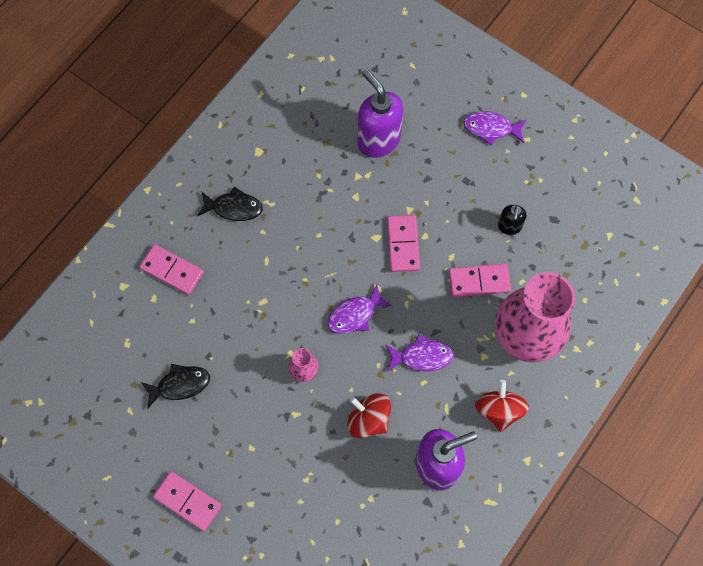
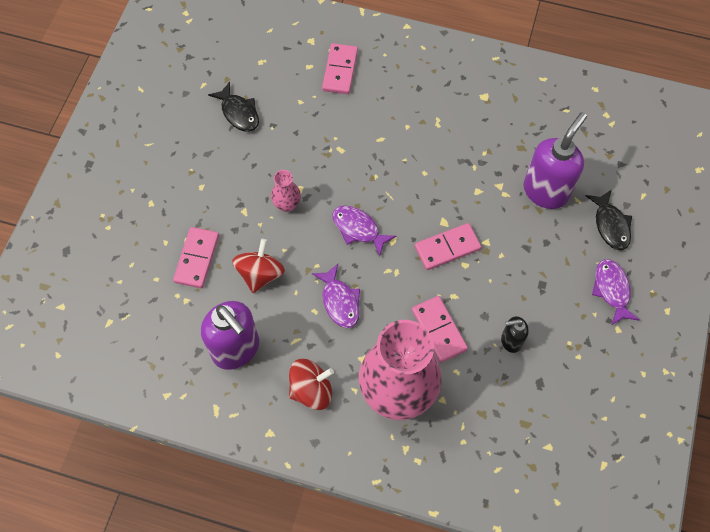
camera: 70 degrees right, 5 degrees down
(188, 501) = (138, 154): pink domino -> pink domino (197, 259)
(234, 208) = (420, 96): black fish -> black fish (610, 225)

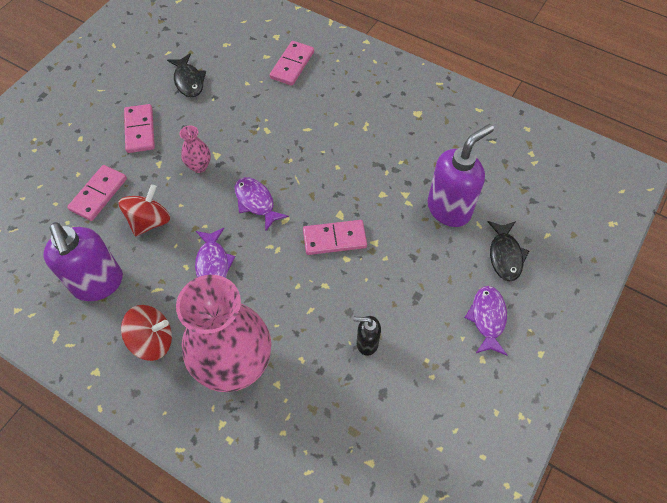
camera: 15 degrees right, 5 degrees down
(438, 330) = (298, 314): pink domino -> pink domino (140, 130)

